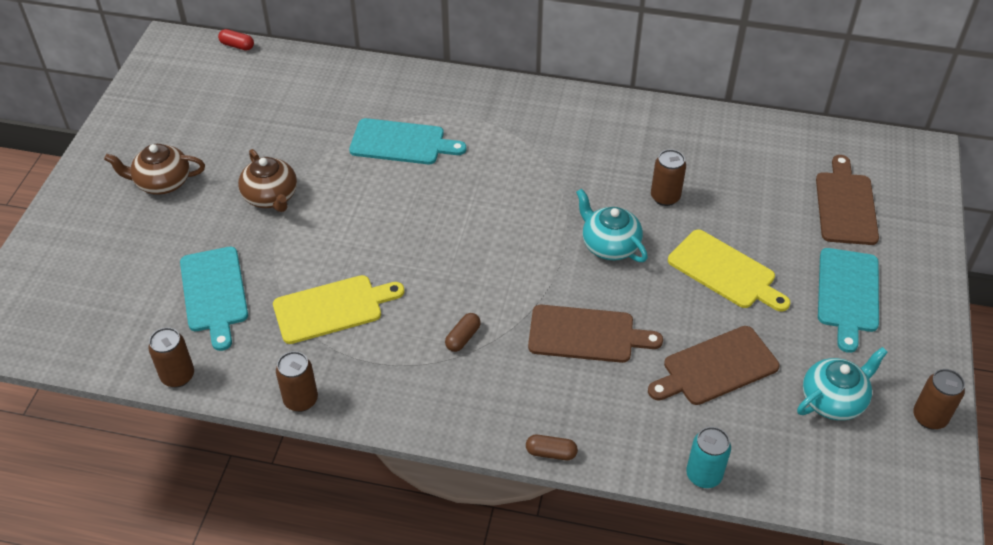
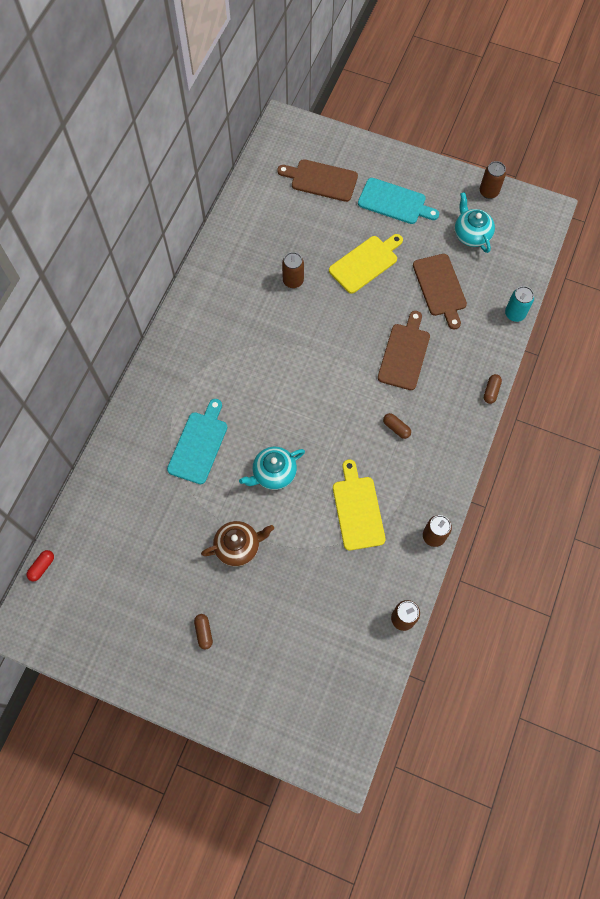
camera: 80 degrees left, 20 degrees up
(162, 182) = (204, 632): brown teapot -> brown capsule
(214, 293) = (329, 592): turquoise cutting board -> none
(609, 245) = (330, 324): turquoise teapot -> turquoise teapot (273, 473)

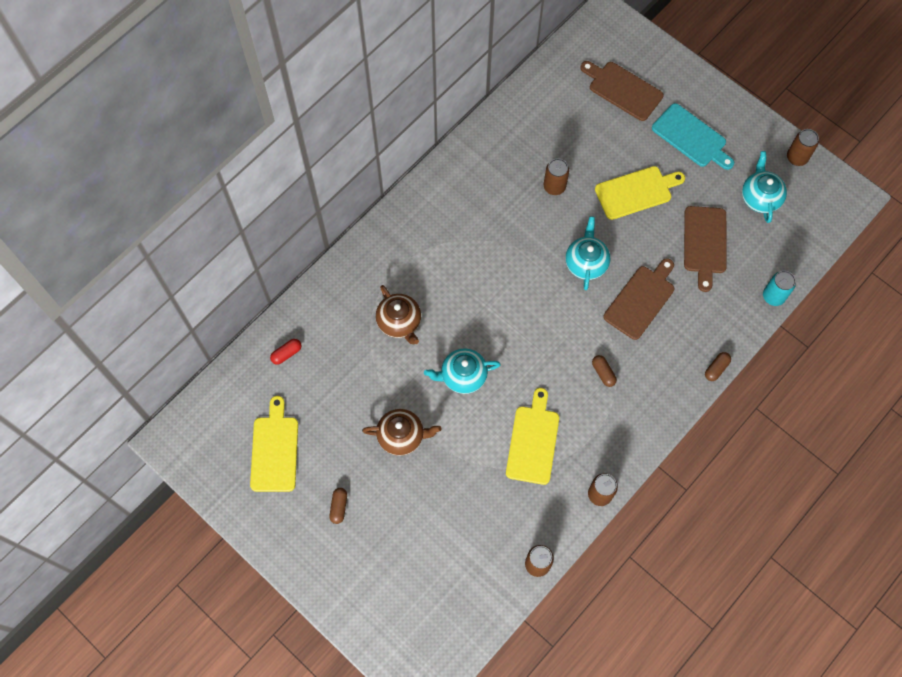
camera: 20 degrees right, 0 degrees up
(42, 567) = (208, 389): red capsule -> red capsule (286, 354)
(125, 601) = (274, 450): none -> yellow cutting board
(199, 444) = (399, 322): turquoise cutting board -> brown teapot
(345, 337) = (586, 262): none -> turquoise teapot

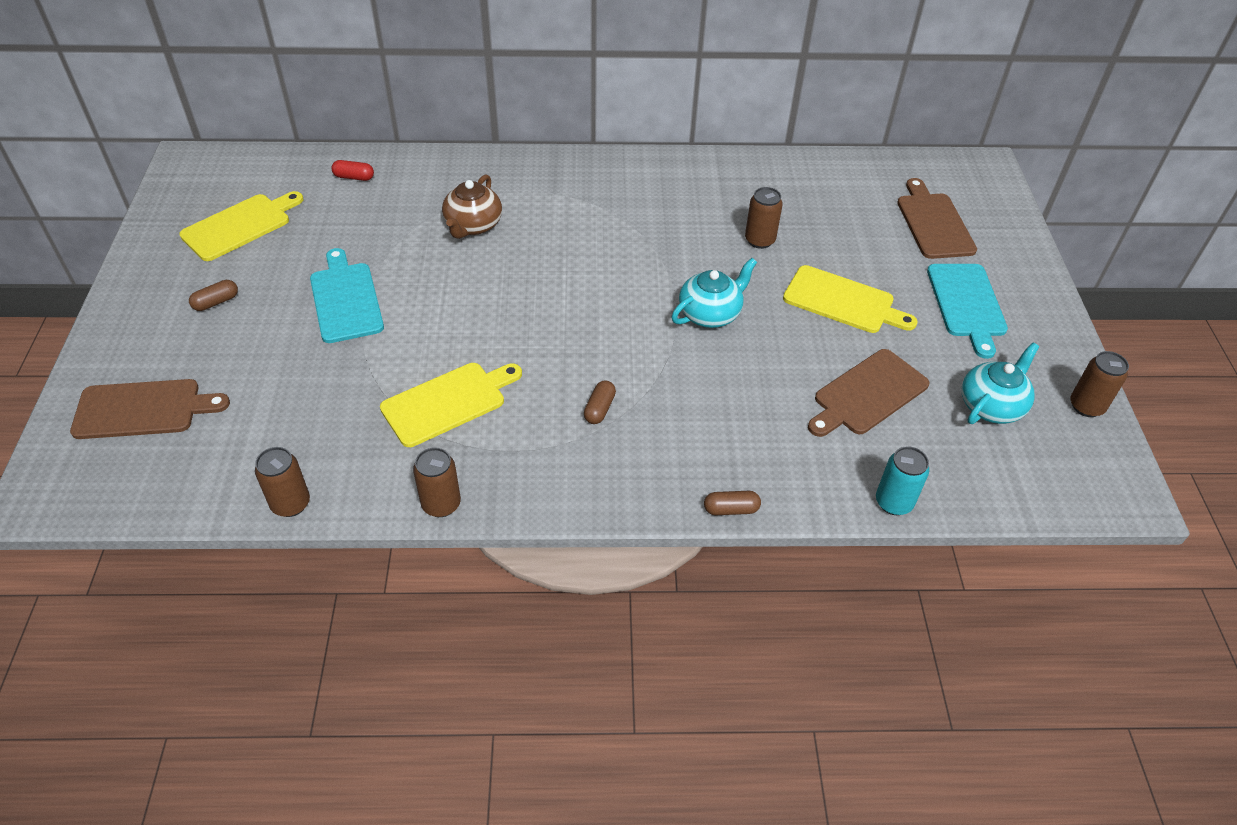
camera: 45 degrees right, 20 degrees down
(402, 436) = (345, 299): brown teapot -> turquoise cutting board
(462, 376) = (465, 302): turquoise teapot -> none
(641, 300) = (727, 384): brown cutting board -> brown cutting board (143, 409)

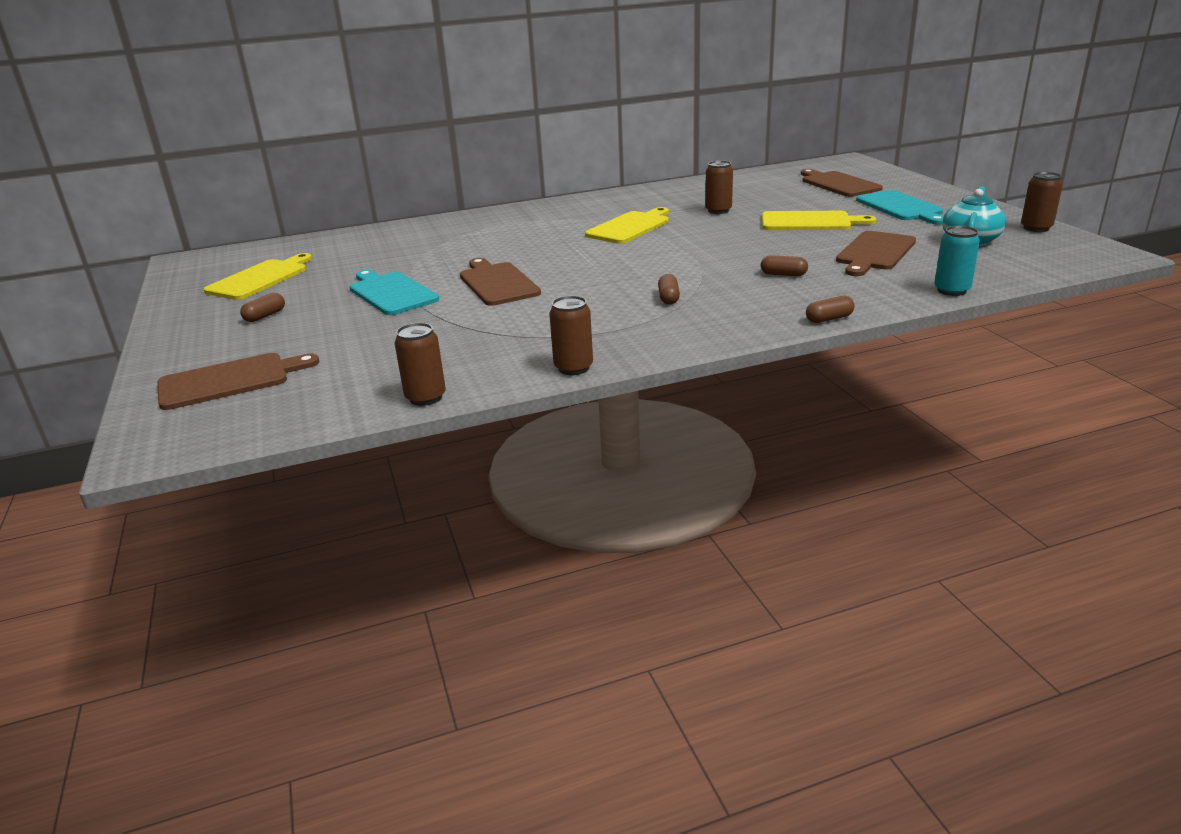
camera: 15 degrees left, 20 degrees down
(354, 177) = (350, 241): red capsule -> none
(448, 402) = (531, 320): yellow cutting board -> yellow cutting board (630, 227)
(452, 316) = (497, 283): none -> brown cutting board
(473, 226) = (476, 243): brown teapot -> none
(710, 314) = (714, 244): turquoise teapot -> none
(742, 405) = (783, 274): none -> brown capsule

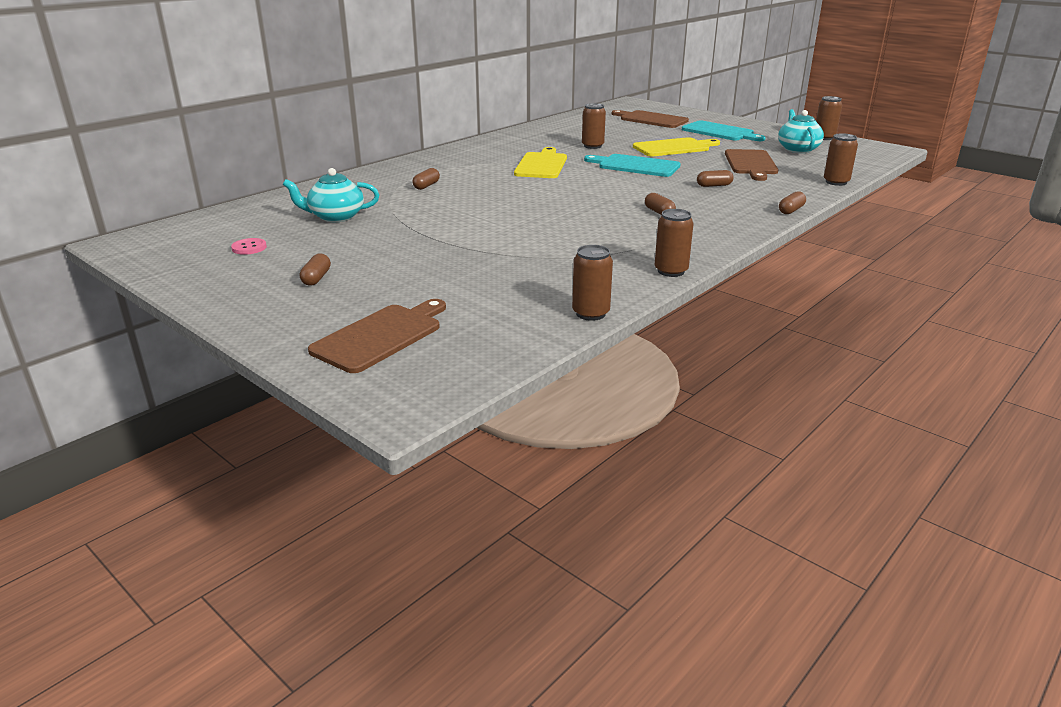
camera: 30 degrees left, 0 degrees up
(260, 278) = (249, 248): yellow cutting board -> pink button
(365, 259) = (335, 217): none -> turquoise teapot
(391, 293) = (414, 241): turquoise cutting board -> turquoise cutting board (635, 166)
(486, 237) = (426, 186): none -> brown capsule
(497, 283) = (500, 220): brown cutting board -> none
(951, 290) = (836, 182): turquoise can -> brown can

